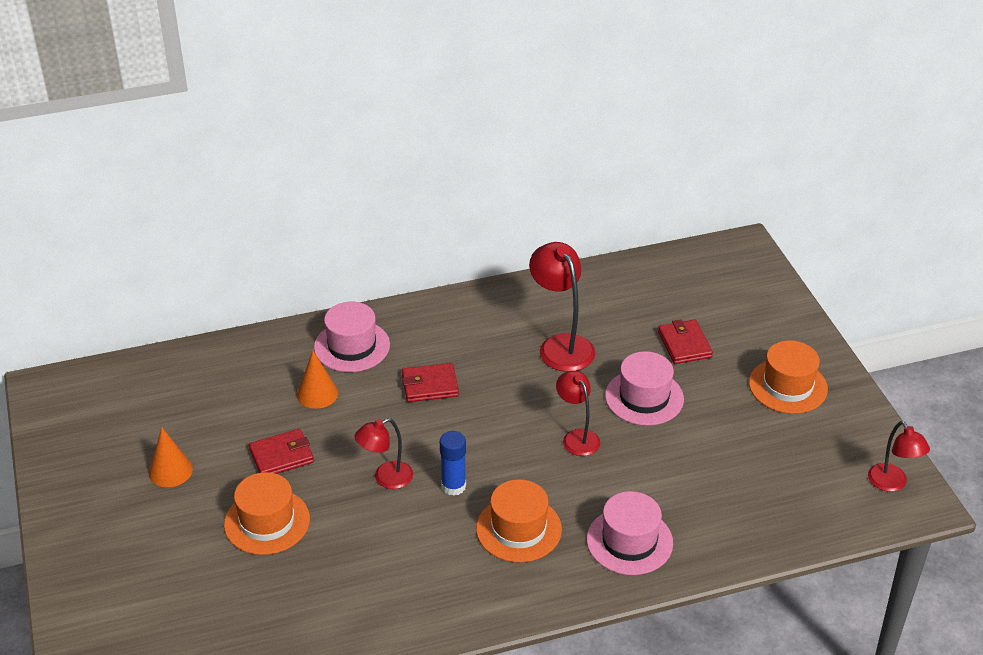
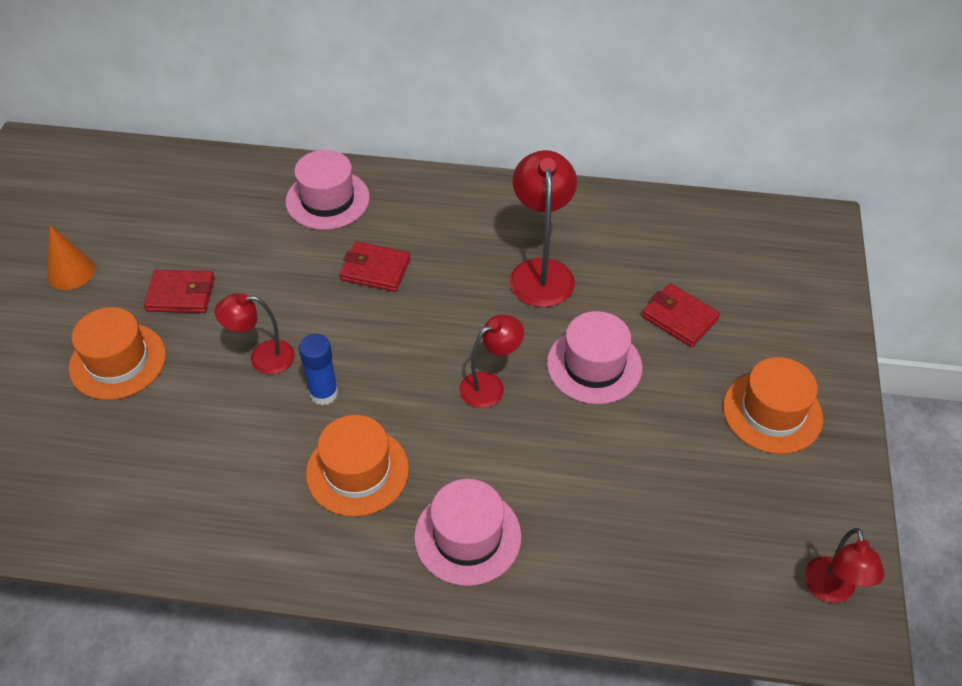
camera: 25 degrees right, 10 degrees up
(317, 394) = (260, 239): orange cone -> none
(577, 437) = (490, 385): red lamp -> red lamp turned 60 degrees clockwise
(684, 344) = (679, 318): red wallet -> red wallet turned 60 degrees counterclockwise

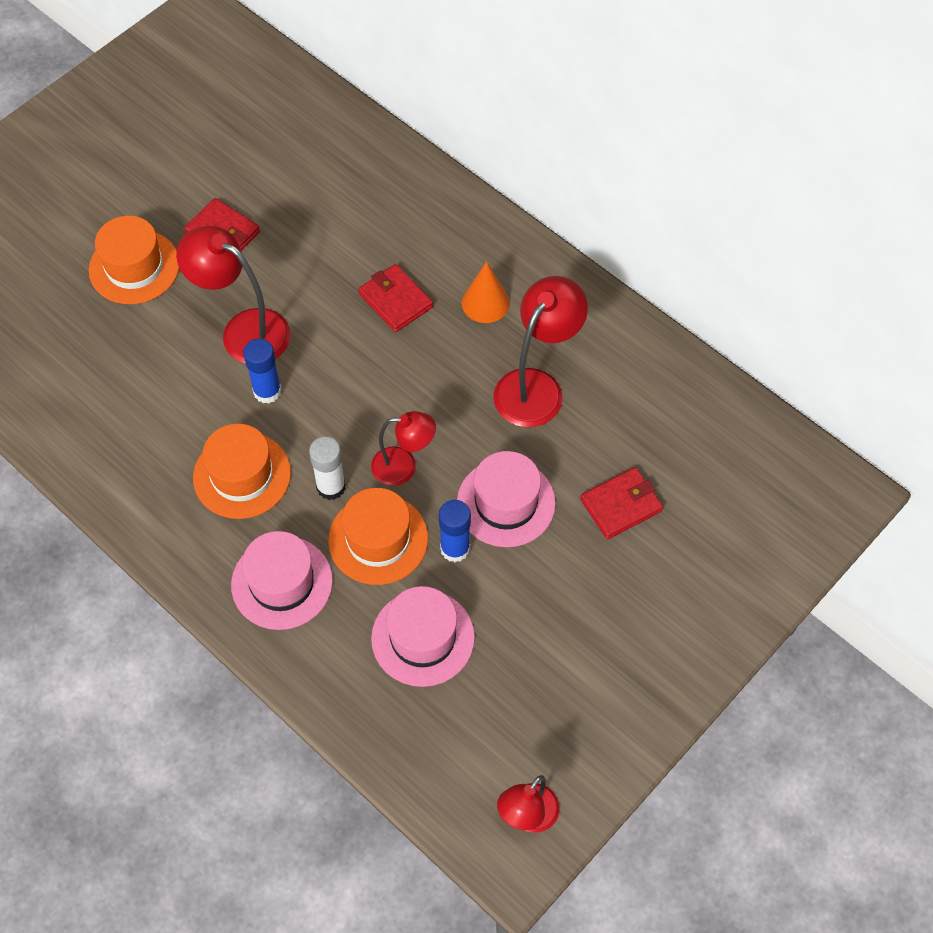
camera: 35 degrees right, 10 degrees up
(71, 272) = (154, 161): orange cone -> orange cone (485, 302)
(262, 358) = (244, 330): red lamp -> red lamp, size x1.58
(327, 200) = (408, 206): pink hat -> pink hat (423, 638)
(443, 435) = (331, 487): none -> white glue stick
(586, 422) = (455, 548): none -> blue glue stick
(679, 318) = (621, 505): red wallet -> red wallet turned 75 degrees clockwise
(772, 412) = (622, 641): orange hat -> orange hat (378, 539)

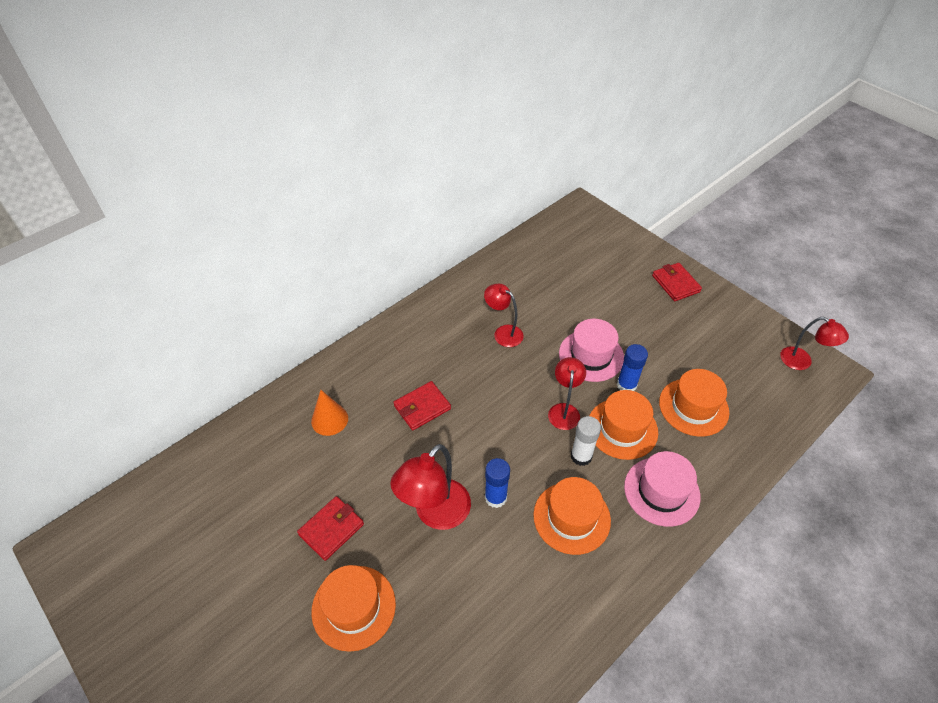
camera: 85 degrees left, 10 degrees down
(423, 638) = (693, 407): pink hat -> orange hat
(485, 302) = (432, 354): orange cone -> orange cone (329, 419)
(536, 386) = (503, 333): red lamp -> red lamp, size x0.63
(621, 505) = (591, 300): red wallet -> red wallet (675, 284)

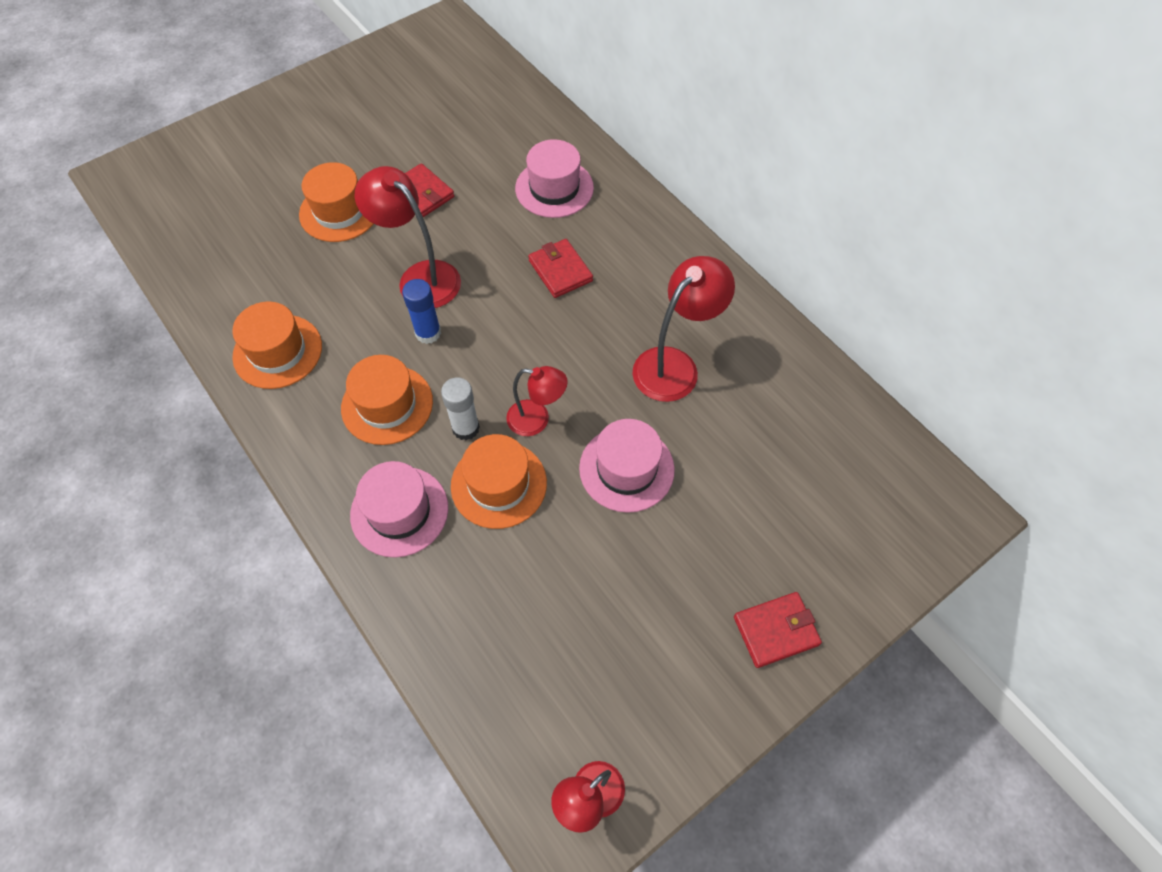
camera: 95 degrees right, 10 degrees up
(329, 419) = (554, 188): orange cone -> pink hat
(503, 333) = (674, 365): red lamp -> red lamp, size x1.58
(626, 385) = (569, 505): blue glue stick -> none
(693, 407) = (521, 588): orange hat -> orange hat (277, 351)

